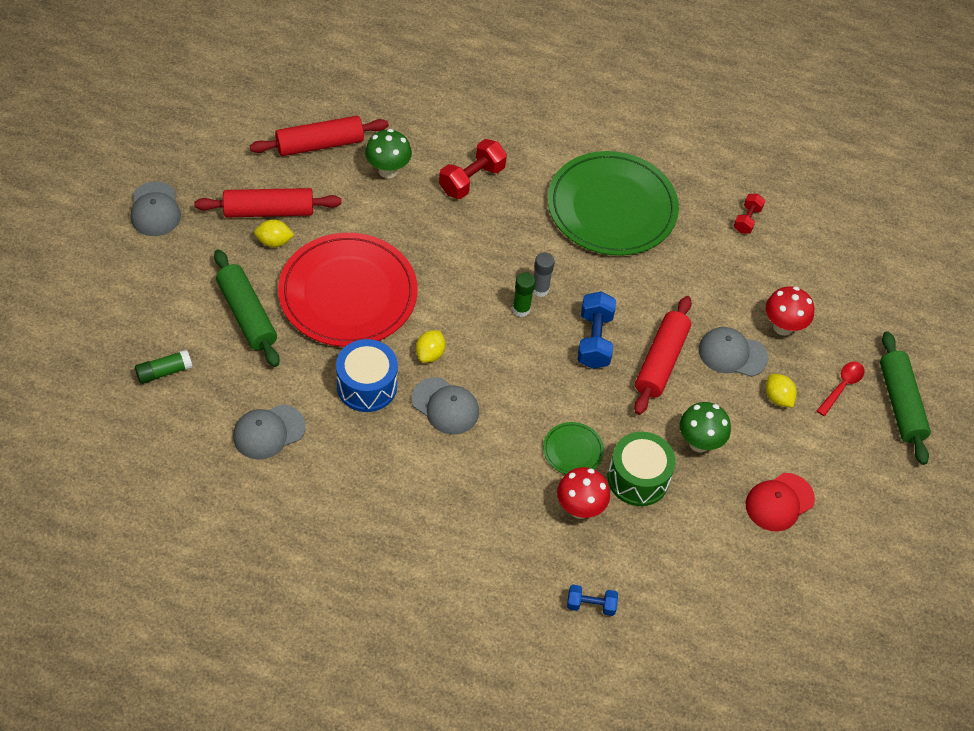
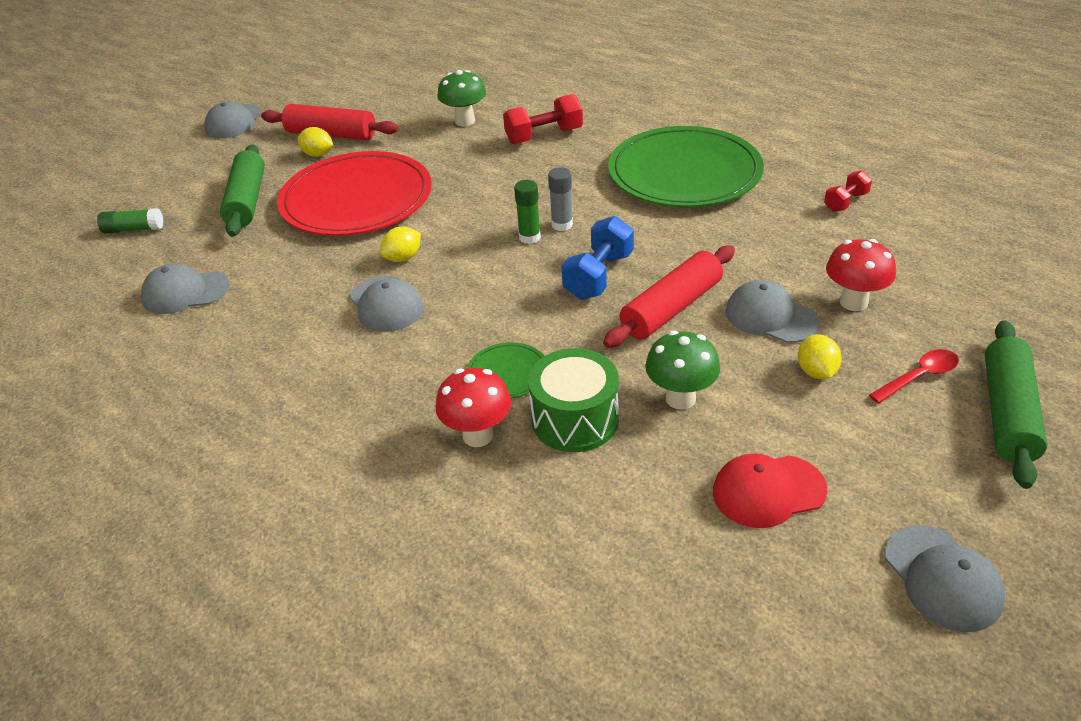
camera: 30 degrees right, 15 degrees down
(320, 144) = (414, 98): red rolling pin -> none
(366, 386) = (316, 273): blue drum -> none
(591, 605) = (421, 552): blue dumbbell -> none
(891, 535) = (942, 578): none -> grey cap

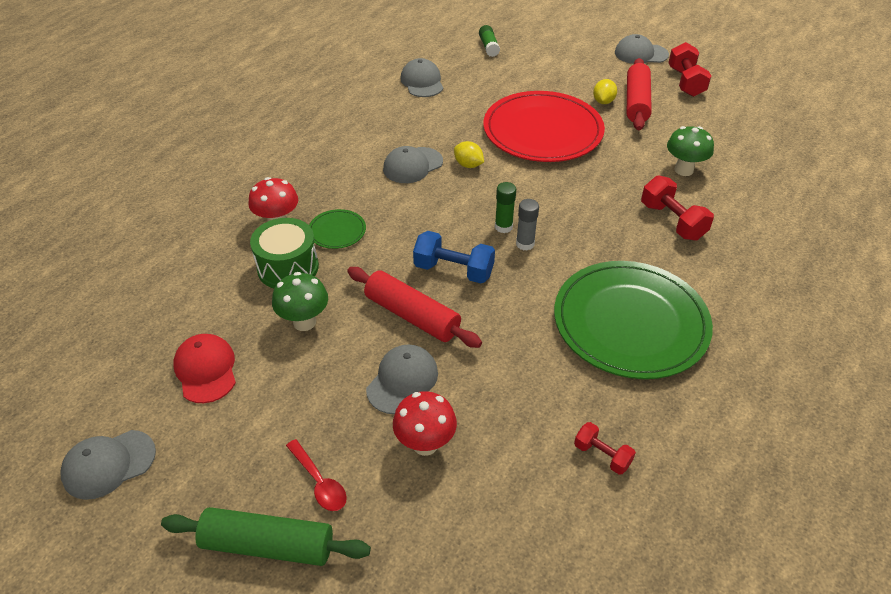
camera: 80 degrees right, 5 degrees up
(247, 201) = (531, 83): green rolling pin -> none
(309, 102) = (685, 82): none -> red dumbbell
(816, 372) = (330, 407): yellow lemon -> none

